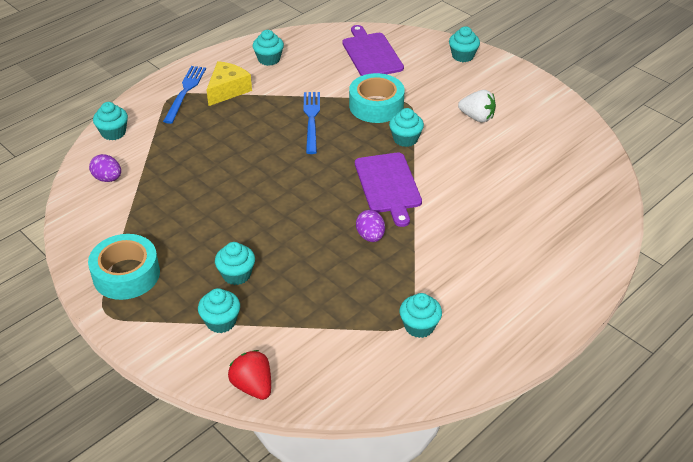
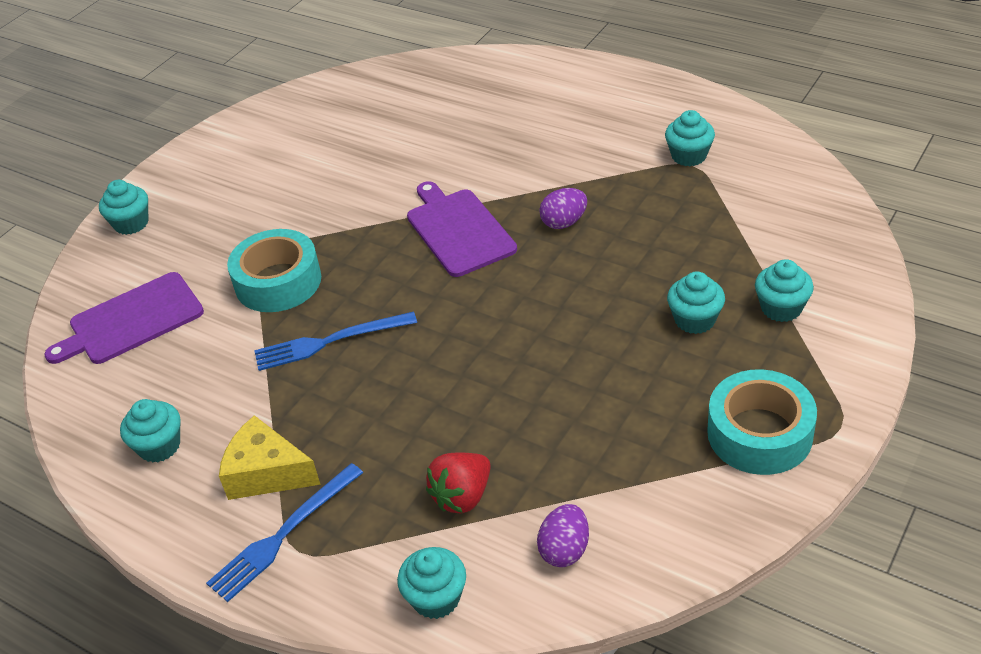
camera: 100 degrees left, 0 degrees up
(185, 92) = (283, 534): blue fork -> blue fork turned 45 degrees counterclockwise
(253, 386) = (855, 252): red strawberry -> red strawberry (462, 496)
(388, 185) = (459, 230): purple cutting board -> purple cutting board turned 90 degrees counterclockwise
(405, 139) = (352, 236): turquoise cupcake -> none
(477, 117) = (286, 184): white strawberry -> none

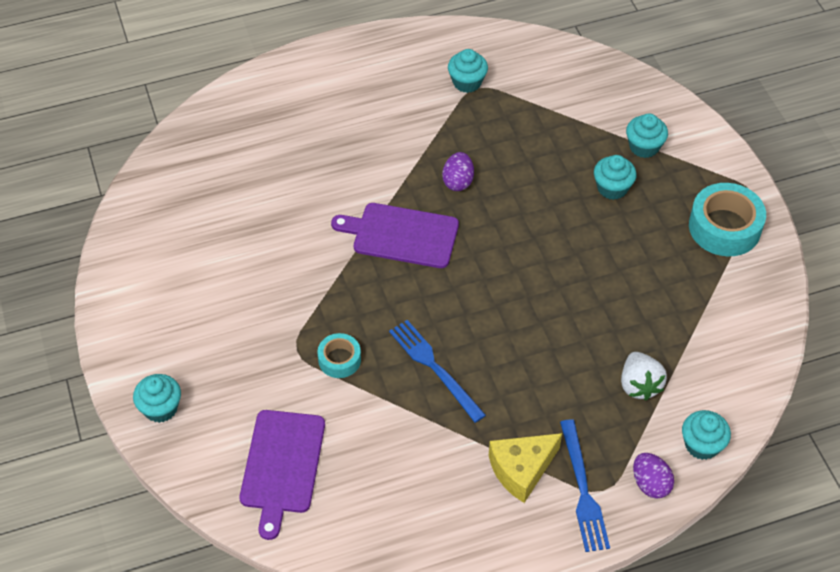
camera: 55 degrees left, 10 degrees up
(159, 446) = (435, 515): turquoise cupcake -> none
(278, 282) = (339, 359): turquoise tape -> turquoise tape, size x0.56
(329, 342) = (434, 368): blue fork -> blue fork turned 120 degrees clockwise
(462, 496) = (639, 385): red strawberry -> white strawberry
(564, 550) = (723, 366): purple egg -> purple egg (650, 484)

